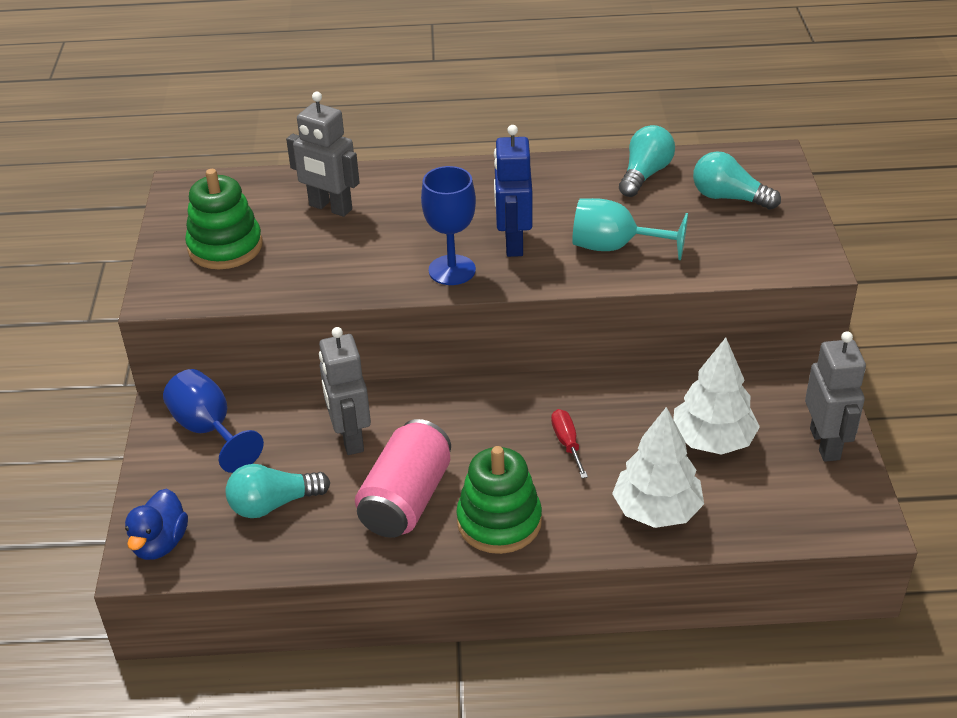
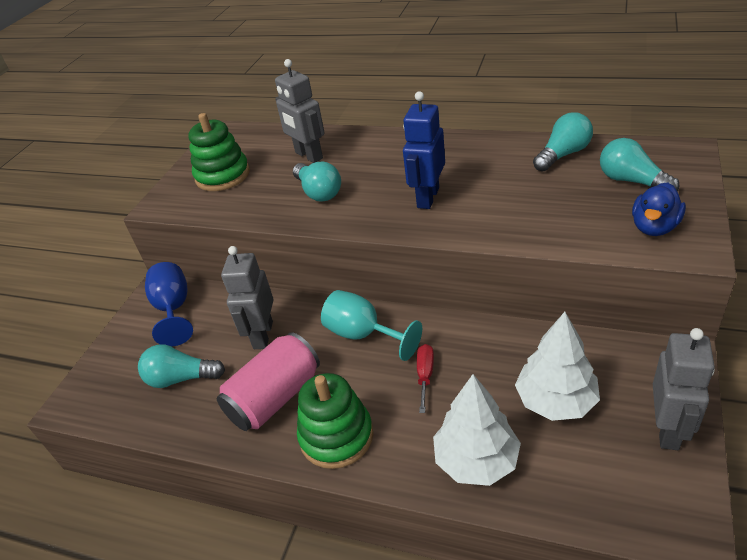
camera: 25 degrees right, 0 degrees up
(160, 543) = (91, 392): blue duck -> blue duck (654, 227)
(373, 253) = (318, 192): none -> turquoise light bulb
(452, 270) = (368, 213): blue goblet -> none
(615, 247) = (510, 211): turquoise goblet -> turquoise goblet (363, 335)

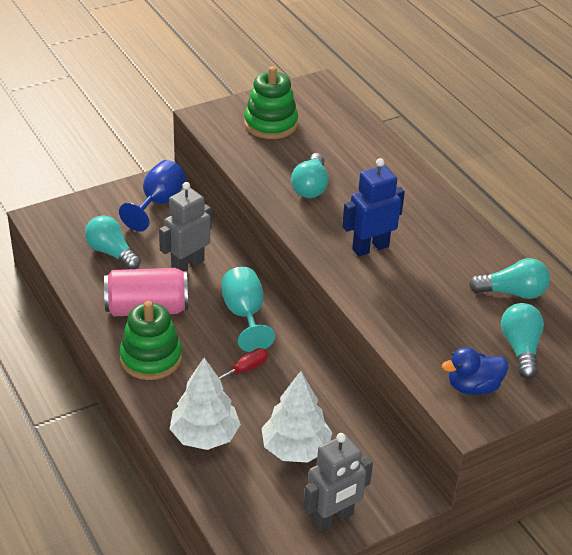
camera: 35 degrees right, 0 degrees up
(308, 156) = (345, 152): grey robot -> none

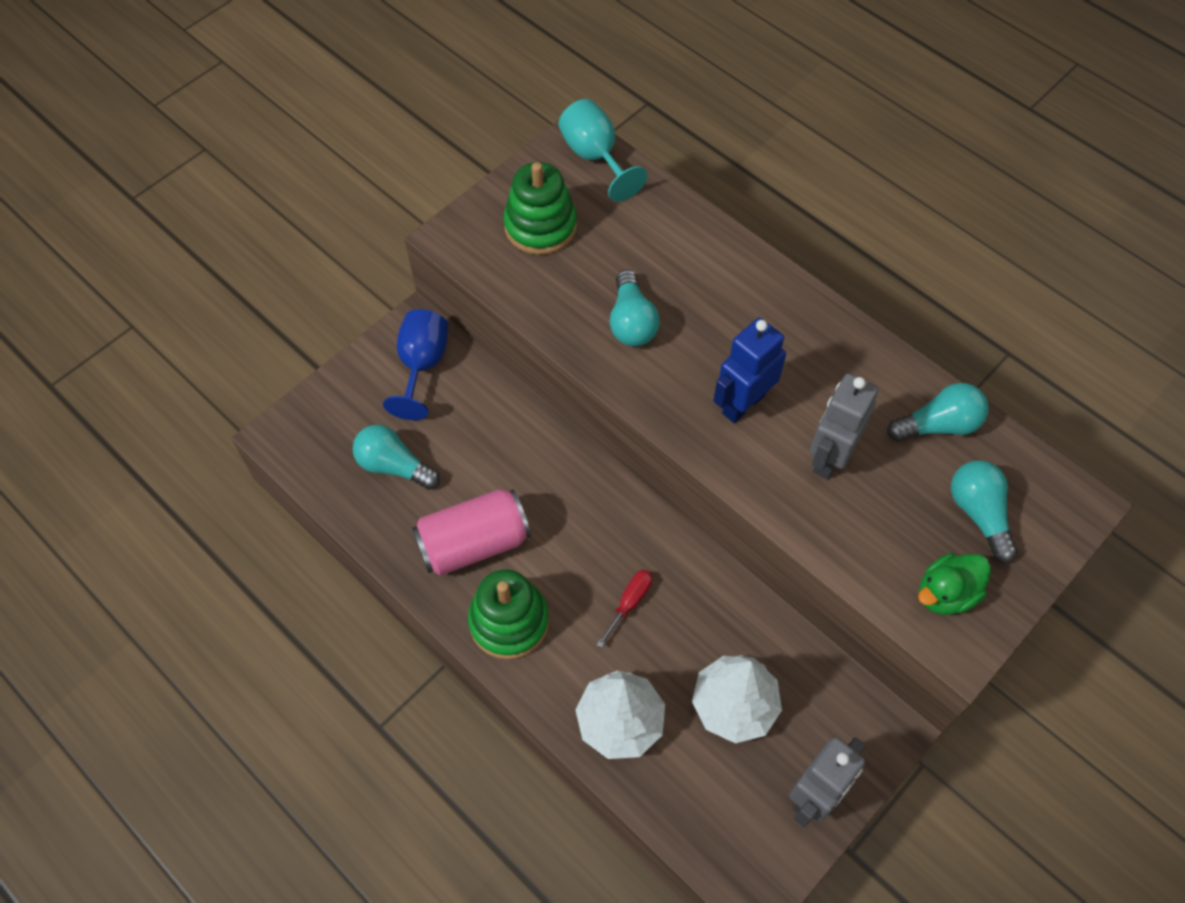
camera: 15 degrees left, 20 degrees up
(187, 264) = (497, 456): grey robot -> grey robot (829, 457)
(245, 315) = (598, 516): turquoise goblet -> turquoise goblet (595, 157)
(473, 387) = (946, 594): blue duck -> green duck

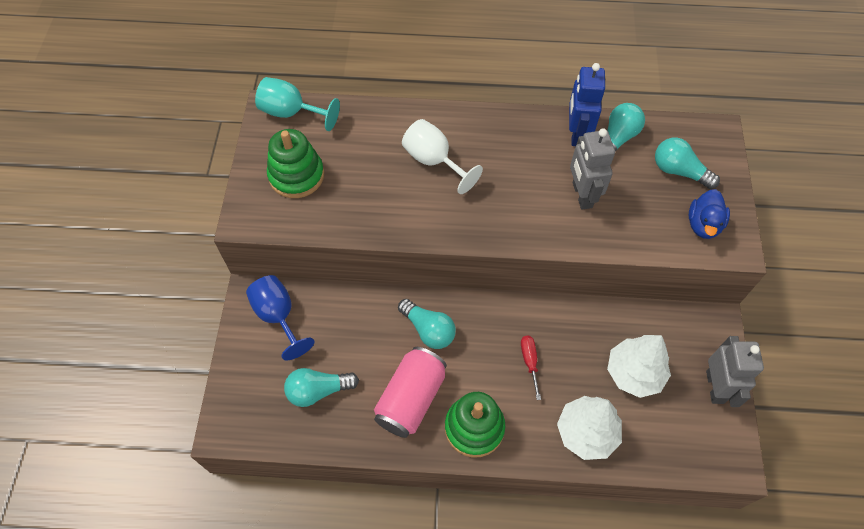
camera: 40 degrees left, 0 degrees up
(631, 322) = (405, 195): turquoise light bulb -> turquoise light bulb (428, 330)
(697, 307) = (434, 161): none -> white goblet
(743, 404) = (510, 198): blue robot -> blue robot (576, 134)
(946, 594) = (703, 225): green duck -> blue duck

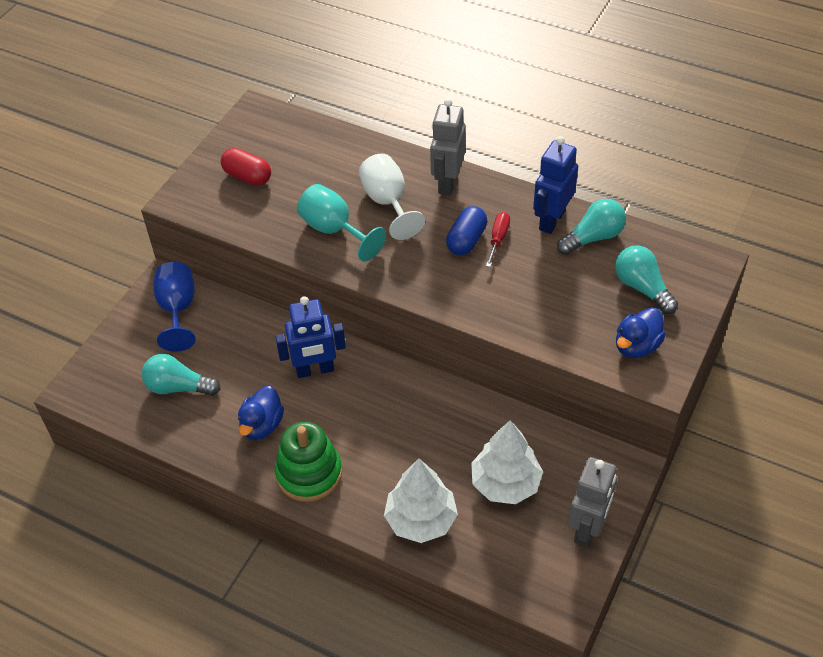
camera: 25 degrees right, 10 degrees down
(291, 113) = (275, 120): turquoise goblet -> turquoise goblet (334, 230)
(296, 175) = (247, 176): green stacking toy -> red capsule
(411, 399) = (262, 425): pink can -> blue duck
(428, 330) = (315, 370): turquoise light bulb -> blue robot
(519, 175) = (466, 240): none -> blue capsule
(529, 362) = (400, 434): red screwdriver -> red screwdriver (498, 239)
(581, 195) = (521, 278): grey robot -> grey robot (447, 182)

